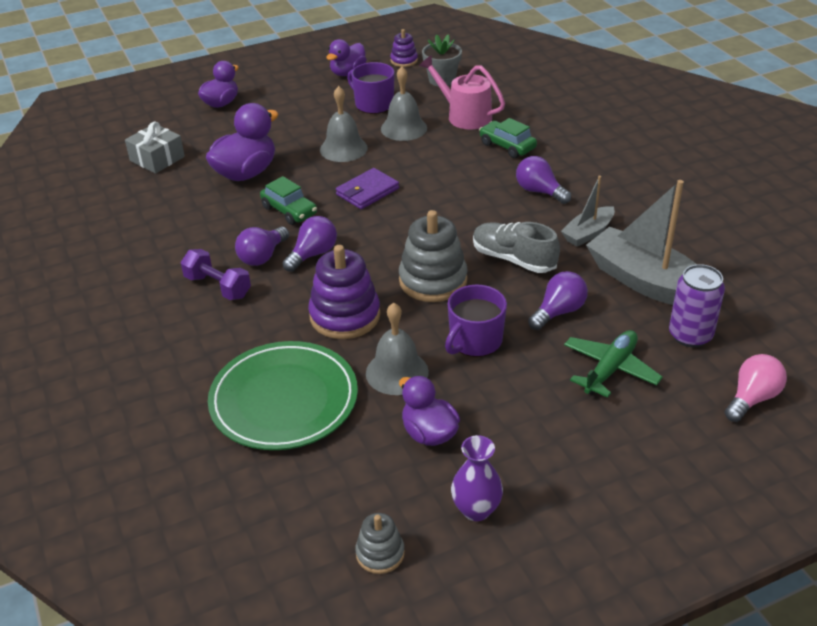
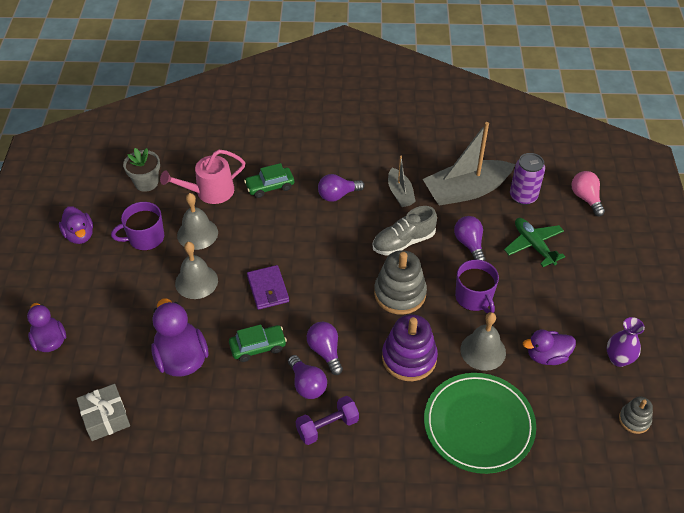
camera: 65 degrees left, 10 degrees up
(404, 61) = (94, 192): purple stacking toy -> none

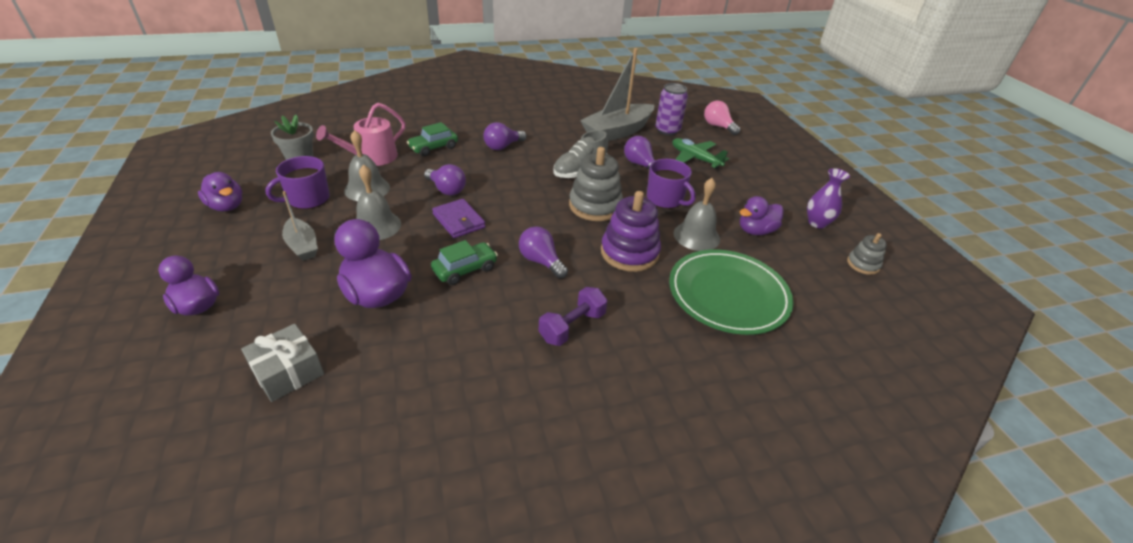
camera: 20 degrees left, 10 degrees down
(307, 384) = (533, 293): purple light bulb -> purple light bulb (446, 189)
(400, 193) = (560, 139): grey boat -> grey boat (302, 246)

